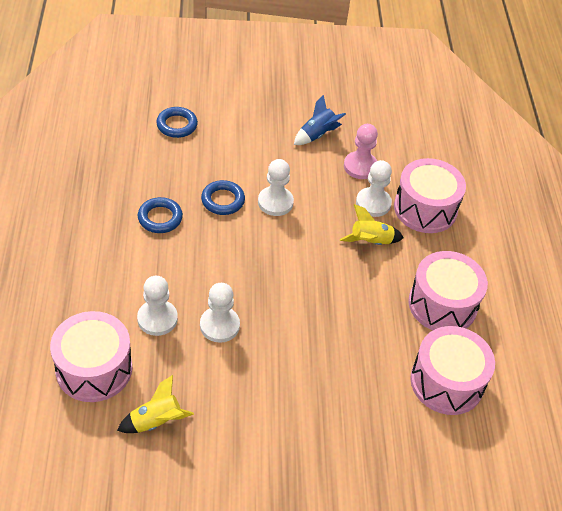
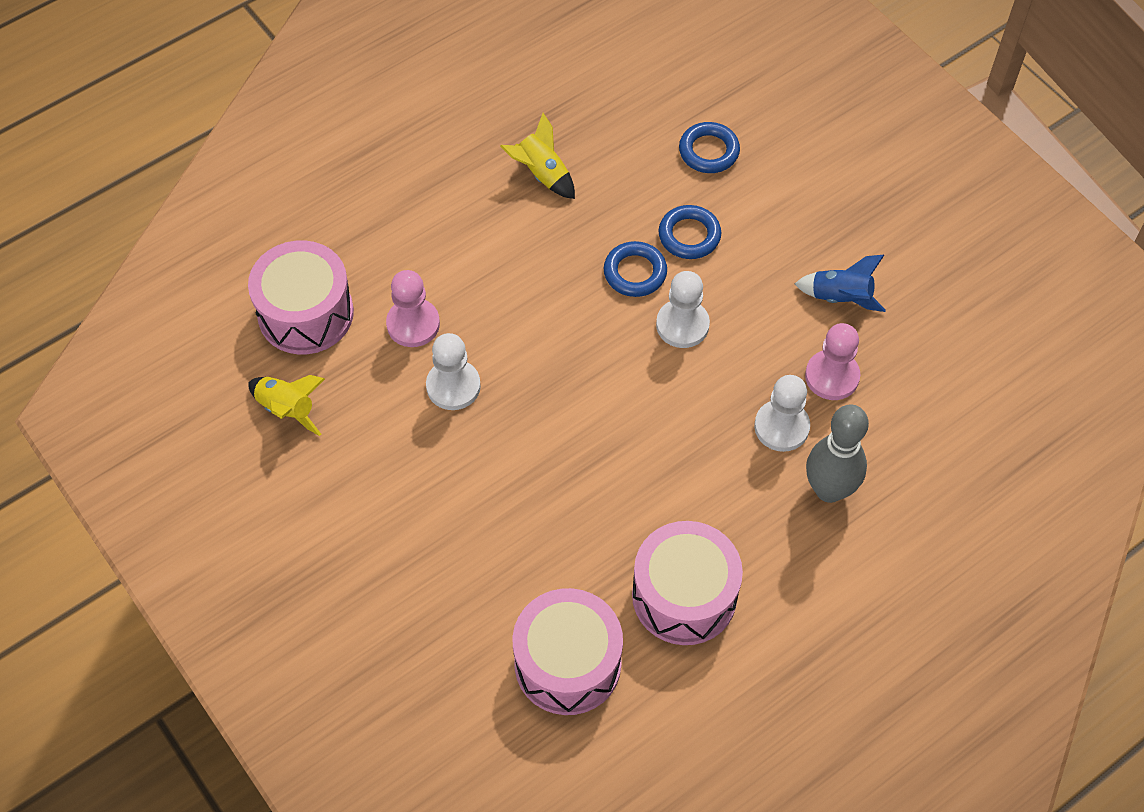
camera: 60 degrees right, 10 degrees up
(157, 319) = (413, 324): white pawn -> pink pawn
(160, 218) = (552, 232): blue ring -> blue ring (689, 235)
(370, 242) = (714, 461): yellow rocket -> yellow rocket (542, 174)
(425, 209) = (829, 490): pink drum -> grey bowling pin

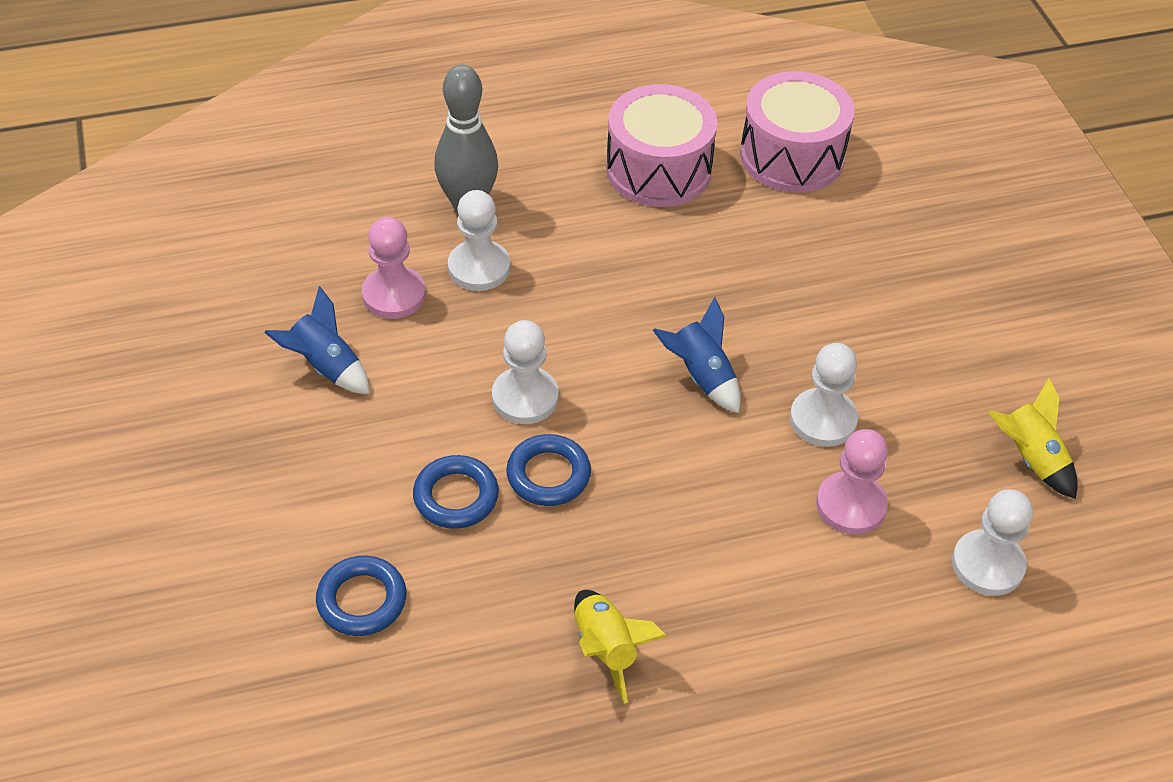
camera: 160 degrees left, 10 degrees down
(306, 313) = (987, 565): pink drum -> white pawn
(559, 391) = (701, 376): none -> blue rocket

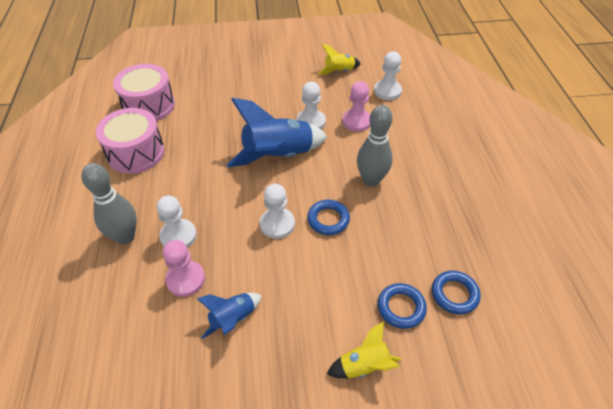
camera: 80 degrees left, 0 degrees up
(456, 496) = (337, 259): blue ring -> blue ring (454, 294)
(606, 649) = (428, 209): yellow rocket -> yellow rocket (364, 365)
(669, 542) = (371, 180): none -> grey bowling pin
(701, 376) = (278, 156): blue rocket -> blue rocket, size x1.92

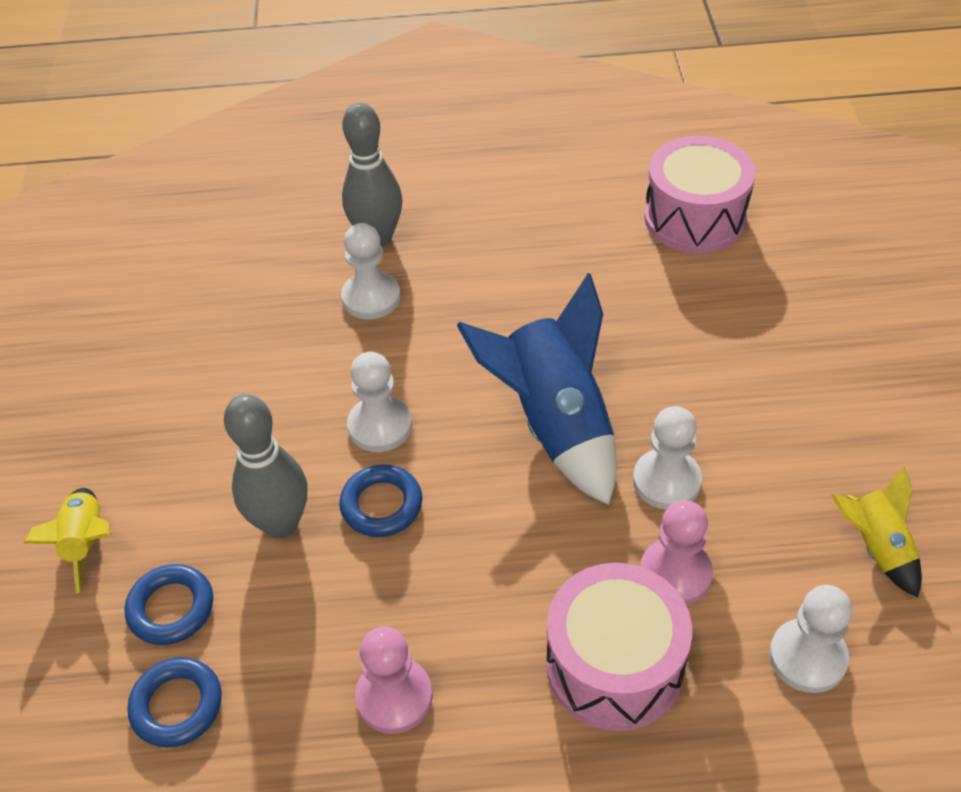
camera: 95 degrees right, 0 degrees up
(136, 153) = (563, 220): pink drum -> pink drum (614, 665)
(185, 279) = (287, 315): pink pawn -> pink pawn (394, 697)
(233, 319) = (206, 376): blue rocket -> none
(371, 180) = (481, 588): grey bowling pin -> grey bowling pin (281, 523)

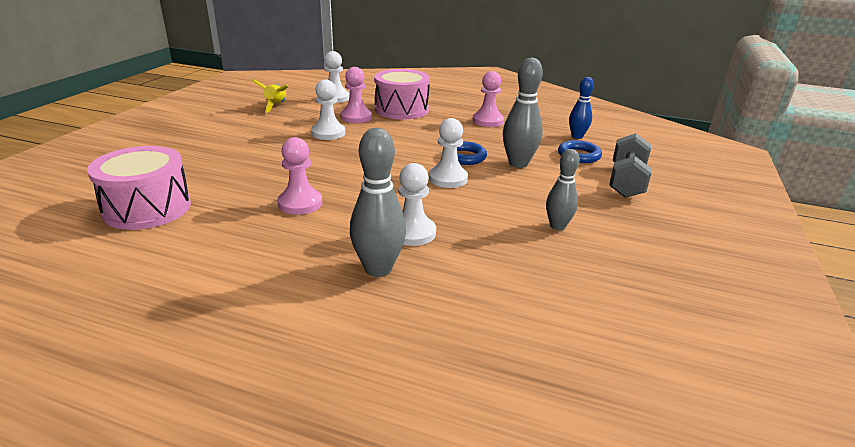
camera: 160 degrees left, 20 degrees down
(86, 543) = (626, 181): yellow rocket -> grey dumbbell
(177, 705) = (577, 136): blue ring -> blue bowling pin
(196, 378) = (557, 226): none -> grey bowling pin
(538, 292) = (300, 203): none -> pink pawn
(555, 423) = (356, 157): blue rocket -> none

